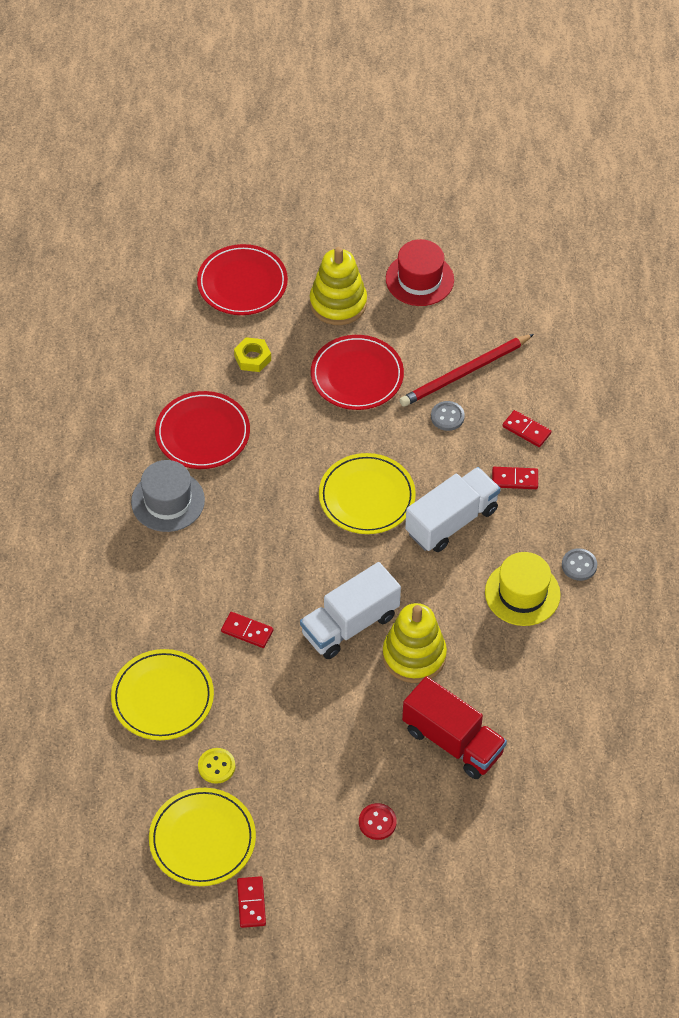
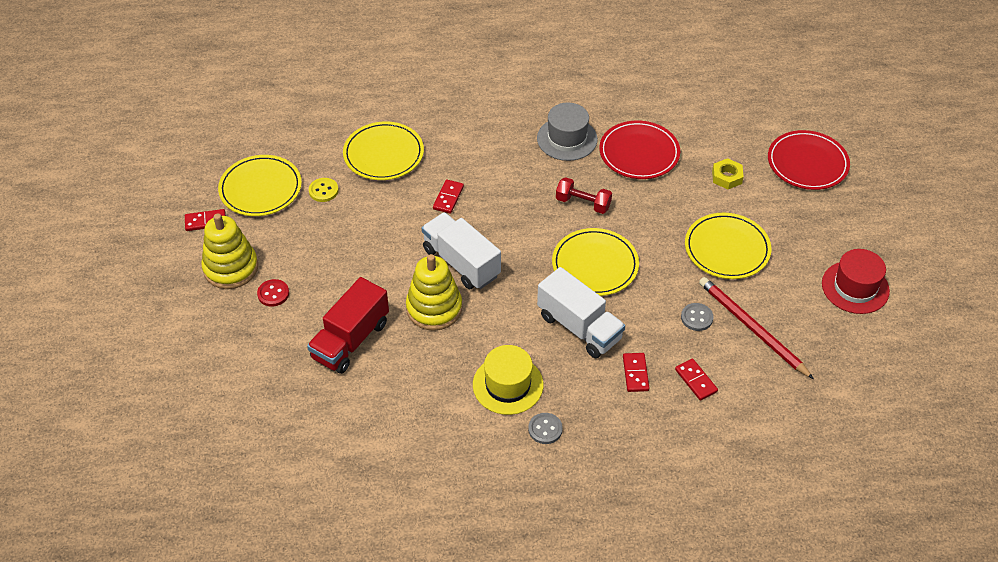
camera: 85 degrees right, 5 degrees down
(274, 497) = (583, 203): none -> red dumbbell
(338, 303) = (806, 229): yellow stacking toy -> yellow stacking toy (231, 268)
(357, 375) = (727, 249): red plate -> yellow plate
(526, 430) = (696, 380): red domino -> red domino turned 60 degrees counterclockwise

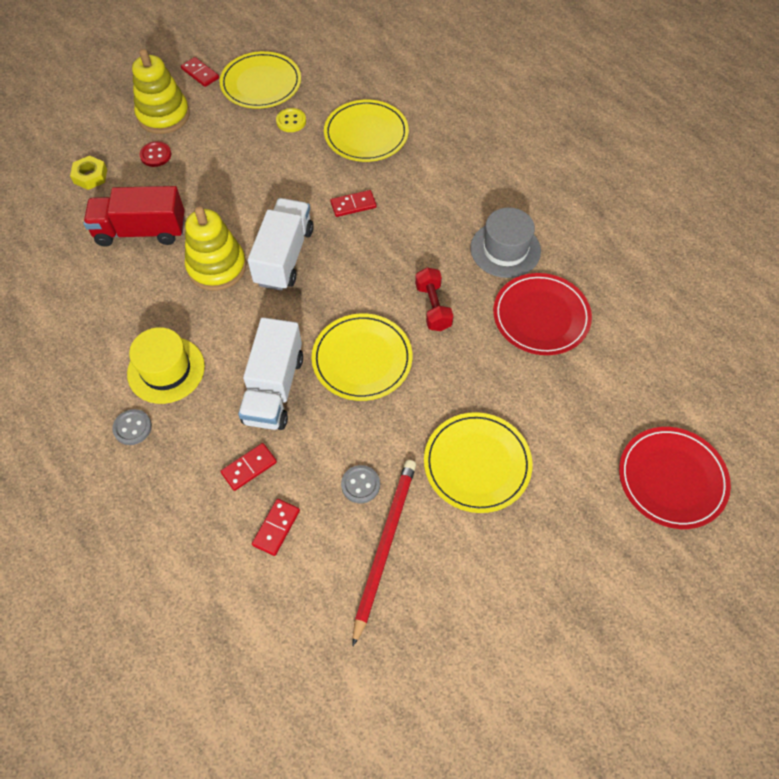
camera: 55 degrees right, 10 degrees up
(727, 177) = (579, 411): yellow nut -> yellow nut (90, 176)
(855, 287) = (526, 625): red hat -> none

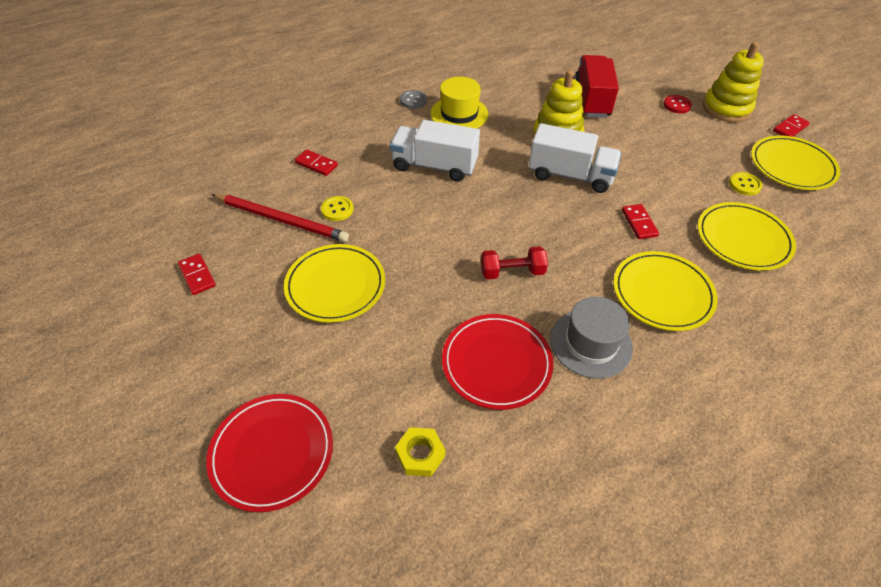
camera: 95 degrees right, 10 degrees down
(90, 176) = (646, 75): yellow nut -> yellow nut (420, 454)
(249, 467) = (368, 152): red domino -> red domino (197, 275)
(360, 485) = (337, 209): grey button -> yellow button
(362, 359) = (456, 218): yellow plate -> yellow plate (662, 293)

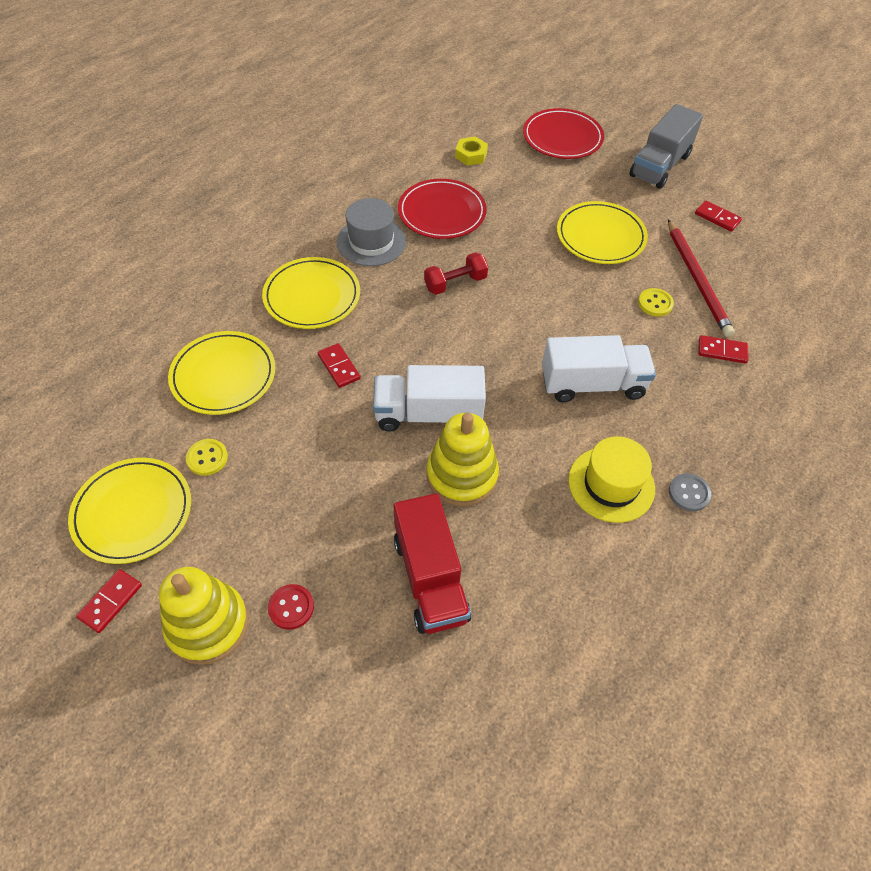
camera: 160 degrees right, 5 degrees up
(188, 363) = (660, 165): none -> grey truck
(281, 220) = (697, 280): red pencil -> red pencil turned 105 degrees counterclockwise

